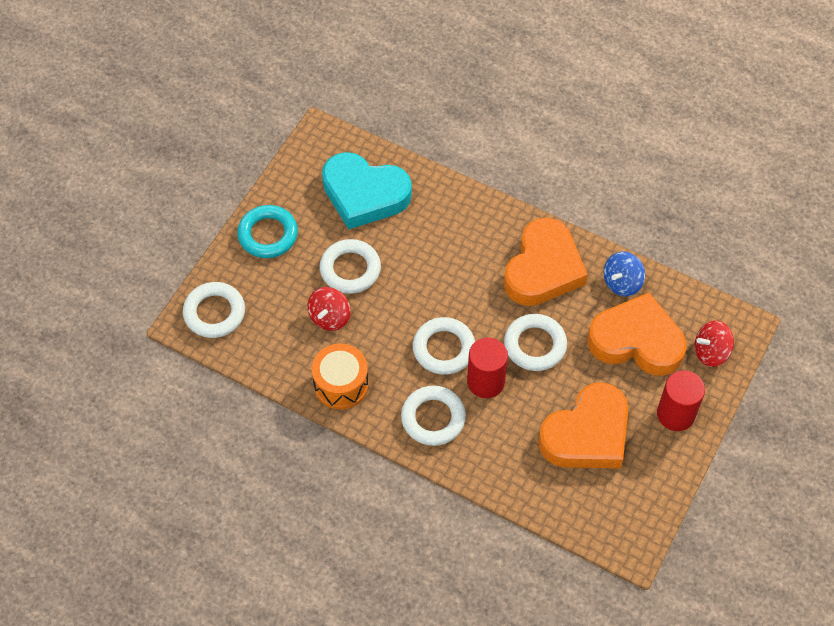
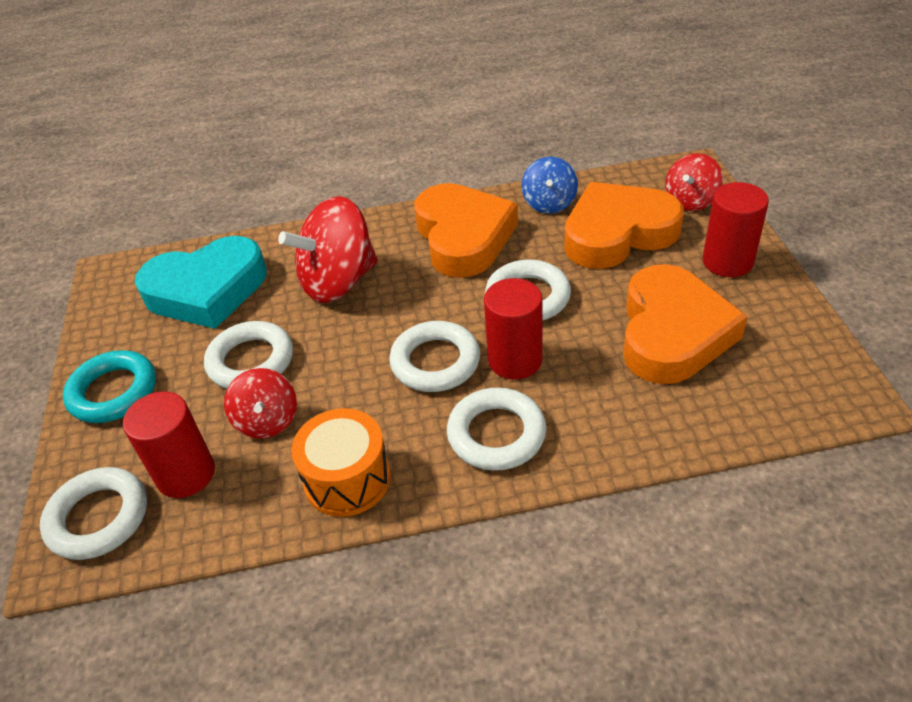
camera: 35 degrees left, 15 degrees down
(269, 319) = (186, 474): none -> red cylinder
(441, 247) = (338, 281): none -> red spinning top

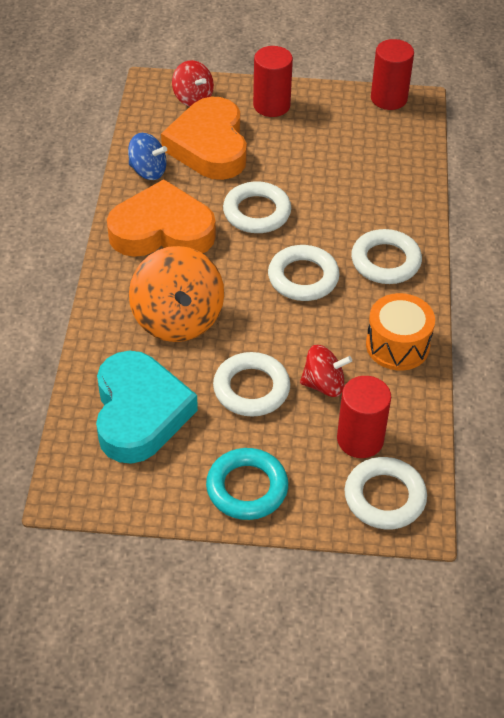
camera: 80 degrees left, 5 degrees up
(338, 281) = (177, 319): red spinning top -> orange spinning top
(515, 360) = (320, 235): red cylinder -> red cylinder (389, 98)
(672, 333) = (329, 154): orange heart -> none

